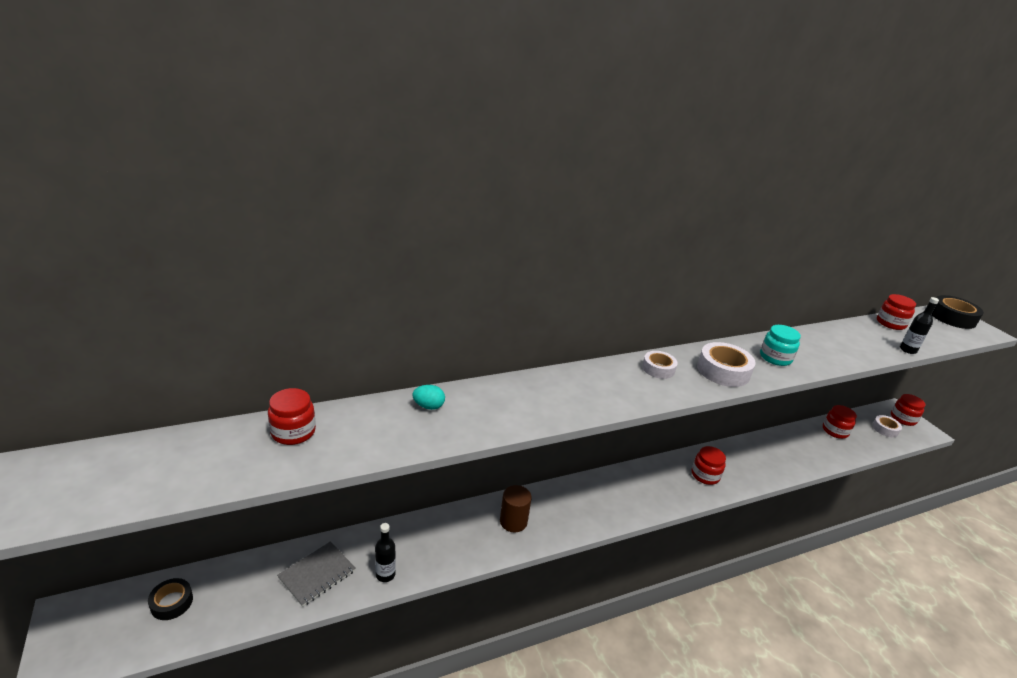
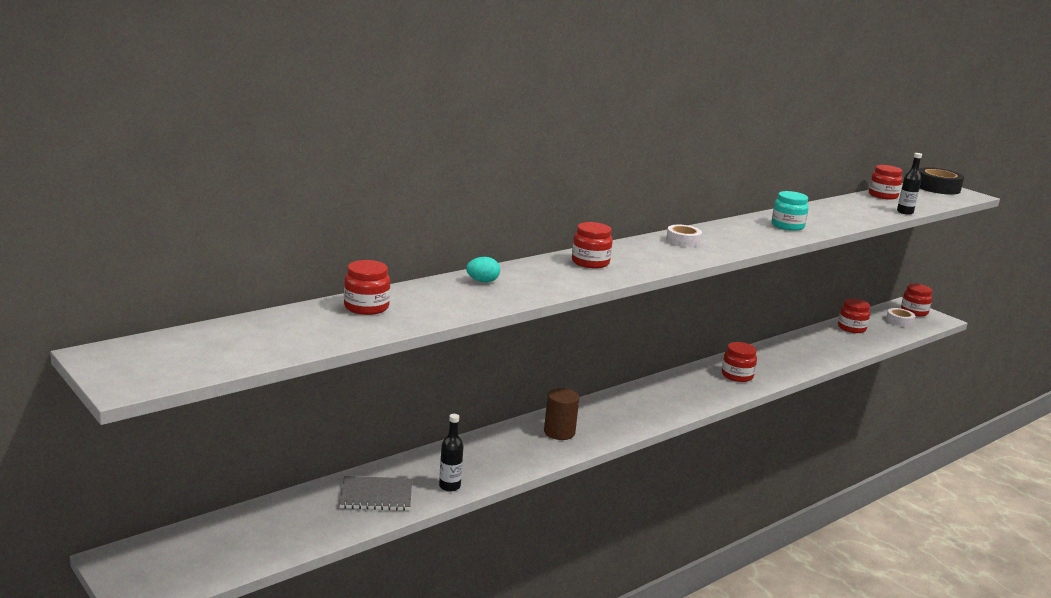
camera: 15 degrees left, 10 degrees down
(172, 602) = (231, 536): black tape -> none
(317, 574) = (376, 496): grey notebook -> grey notebook turned 60 degrees clockwise
(549, 390) = (590, 262): none -> red jar
(723, 371) = (744, 238): white tape -> none

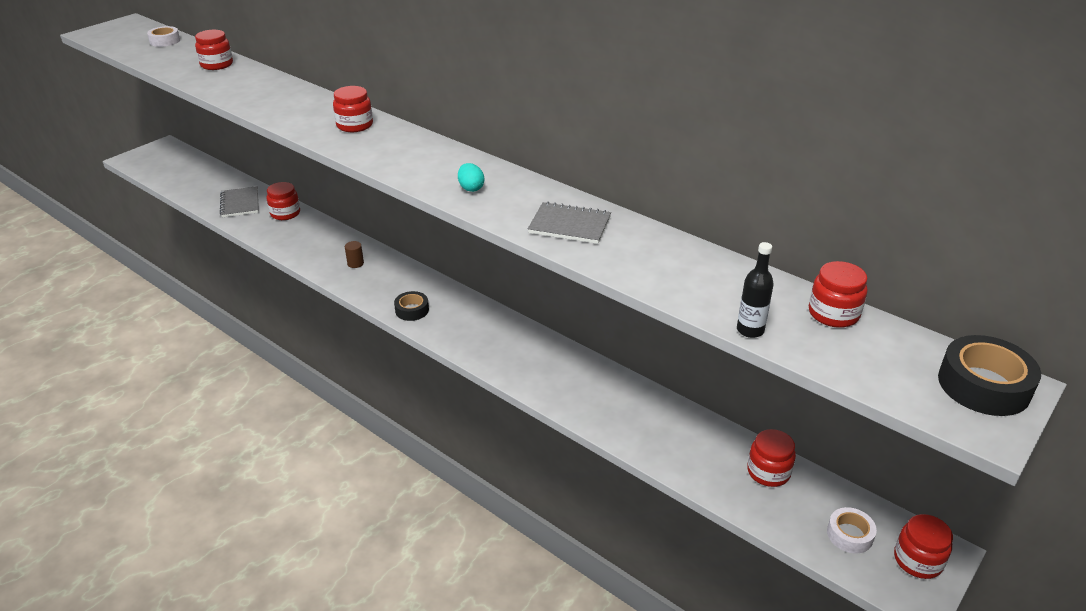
camera: 80 degrees right, 15 degrees up
(449, 486) = (257, 227): black bottle -> none
(482, 281) = (285, 91): turquoise egg -> turquoise egg (471, 188)
(559, 432) = (355, 263): brown cylinder -> brown cylinder, size x0.59
(653, 413) = (412, 310): none -> black tape
(683, 241) = (453, 163): white tape -> white tape (165, 41)
(737, 375) = (532, 362): red jar -> red jar (285, 213)
(787, 226) = (569, 225): turquoise jar -> grey notebook

